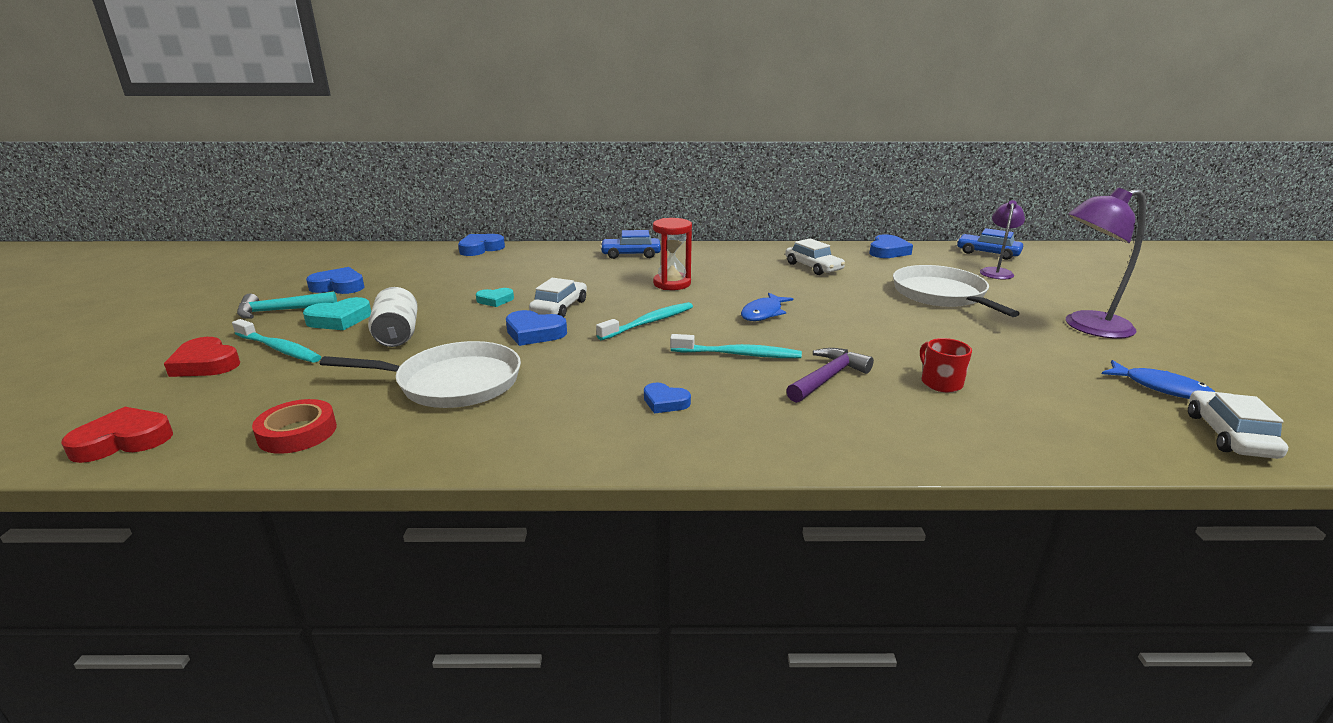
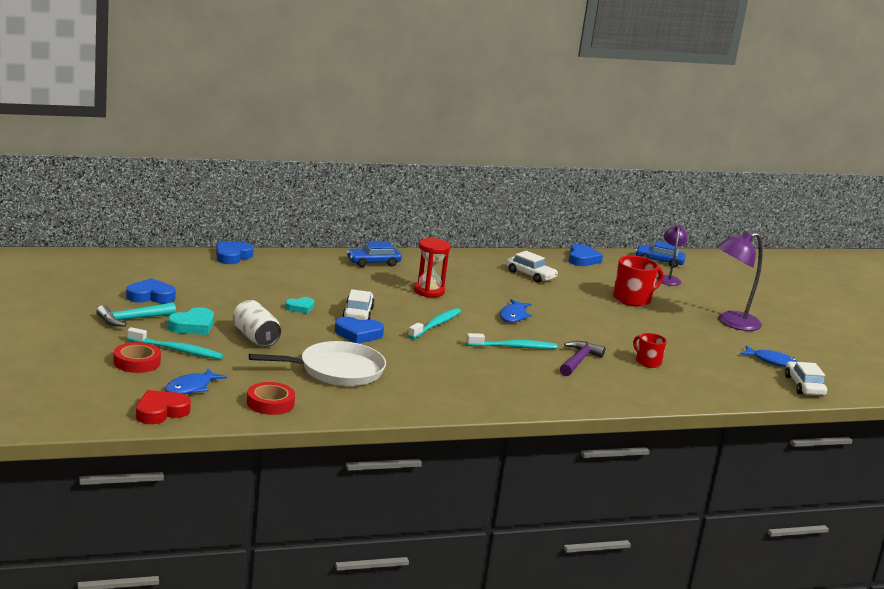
camera: 20 degrees left, 5 degrees down
(206, 364) = (137, 362): red heart -> red tape
(221, 403) = (191, 388): none -> blue fish
(665, 402) = (486, 378): blue heart -> none
(941, 295) = (633, 299): white pan -> red mug

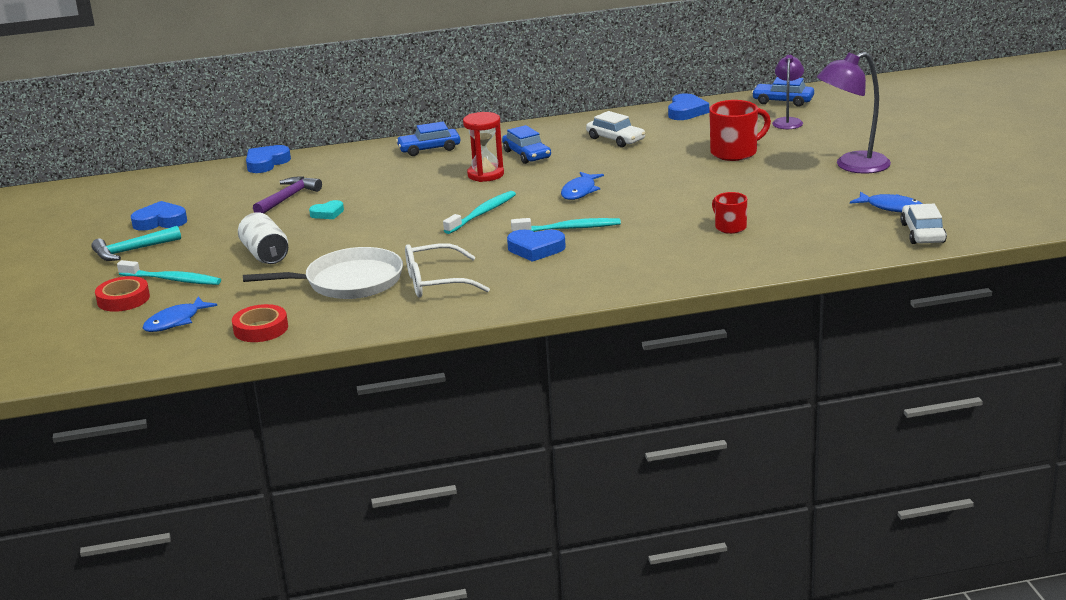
camera: 10 degrees right, 5 degrees up
(161, 412) = (134, 352): red heart -> none
(192, 326) = (198, 250): turquoise heart -> none
(358, 313) = (393, 212): white car -> none
(358, 334) = (386, 236): blue heart -> blue heart (536, 249)
(414, 380) = (436, 282): none -> white glasses
(459, 278) = (527, 154): none -> blue car
(578, 361) = (644, 236): purple hammer -> purple hammer (288, 198)

